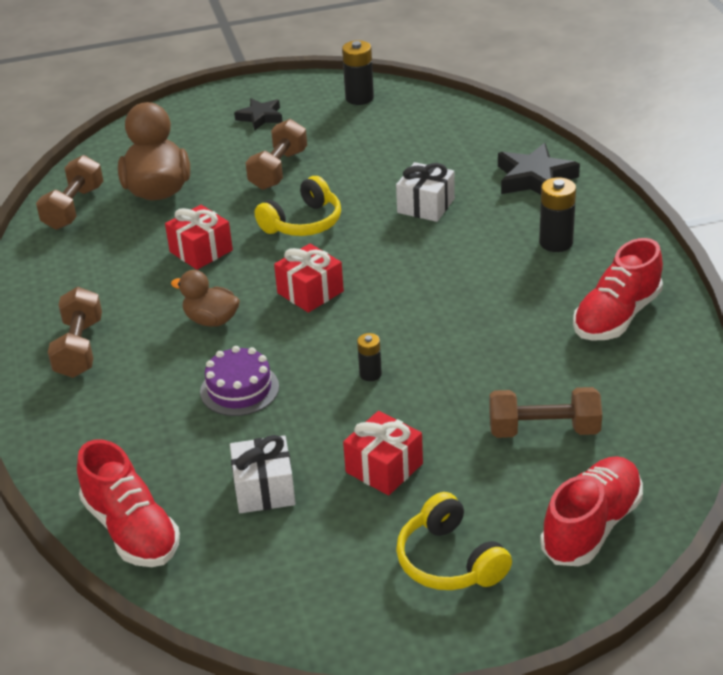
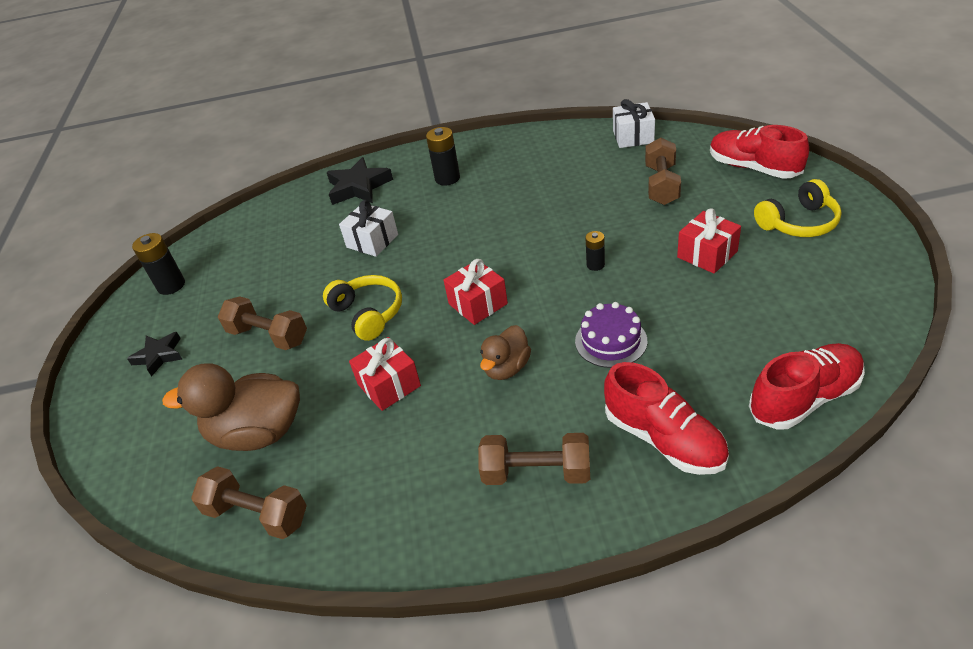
camera: 80 degrees left, 5 degrees up
(264, 489) = (739, 317): white gift -> white gift (633, 137)
(616, 316) = (541, 155): red shoe -> red shoe (664, 439)

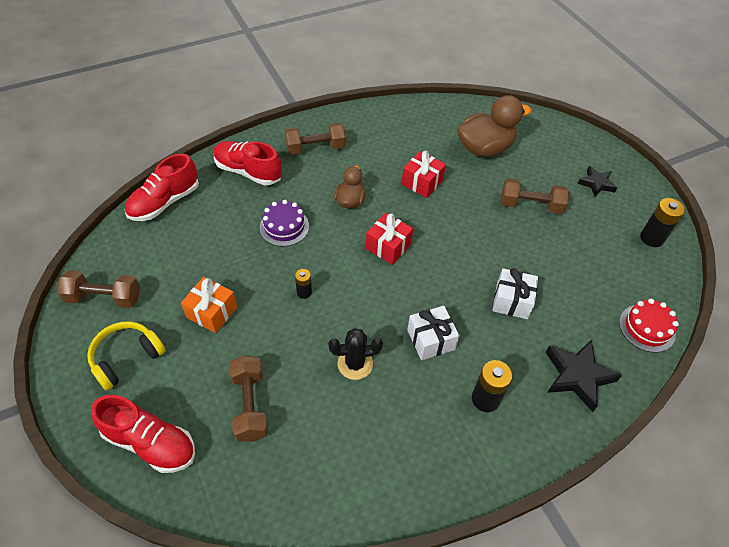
camera: 155 degrees right, 10 degrees up
(257, 514) = (453, 115): brown dumbbell -> brown dumbbell (104, 298)
(266, 213) = (647, 328): none -> red cake
(368, 314) = (468, 230): yellow headphones -> none
(555, 205) = (355, 364): none -> black cactus
(633, 137) = (286, 501): white gift -> white gift (431, 340)
(707, 254) = (212, 312): red gift -> orange gift

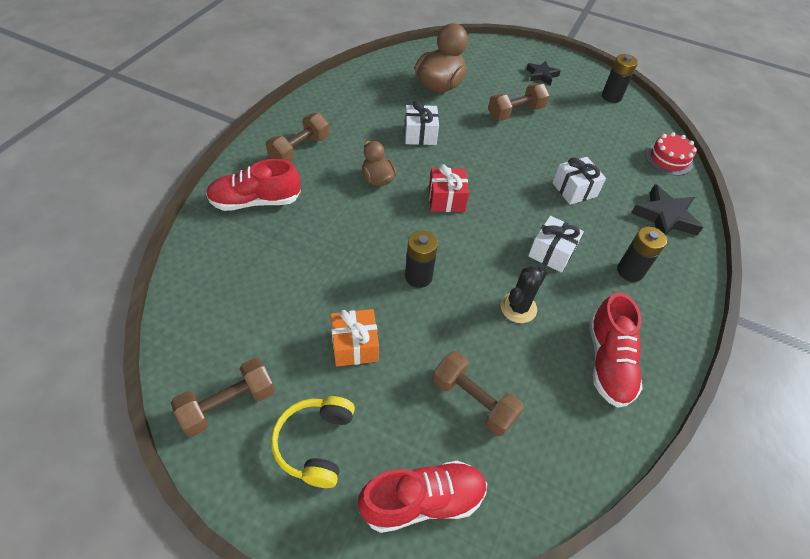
camera: 40 degrees left, 0 degrees up
(165, 202) = (197, 274): red shoe -> red shoe (608, 362)
(284, 227) = (342, 232): purple cake -> none
(304, 292) = (418, 277): black battery -> black battery, size x1.68
(422, 182) = (420, 134): red gift -> white gift

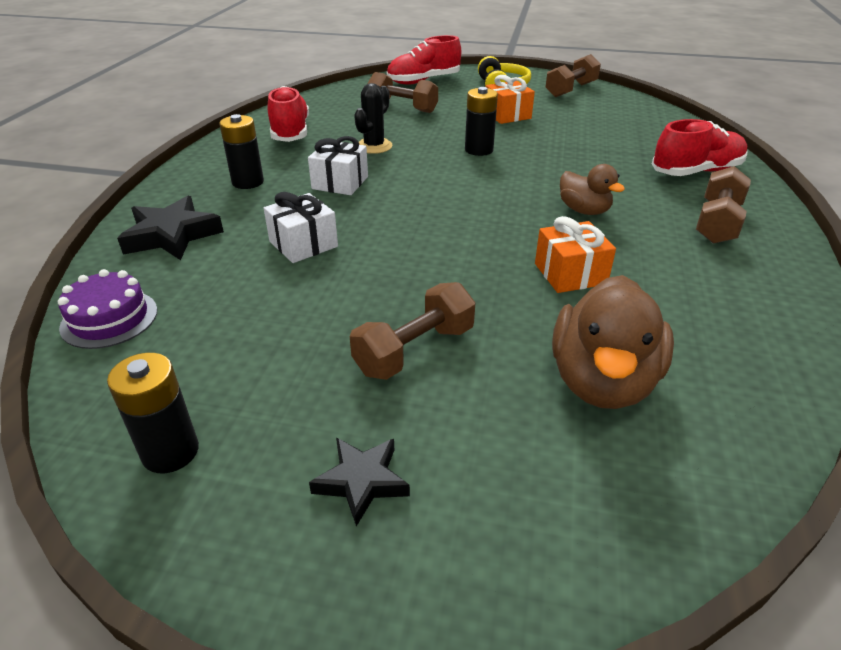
camera: 170 degrees right, 15 degrees down
(420, 134) = (570, 274): white gift -> orange gift
(446, 199) = (482, 206): red gift -> none
(669, 159) = (109, 319): red cake -> purple cake

